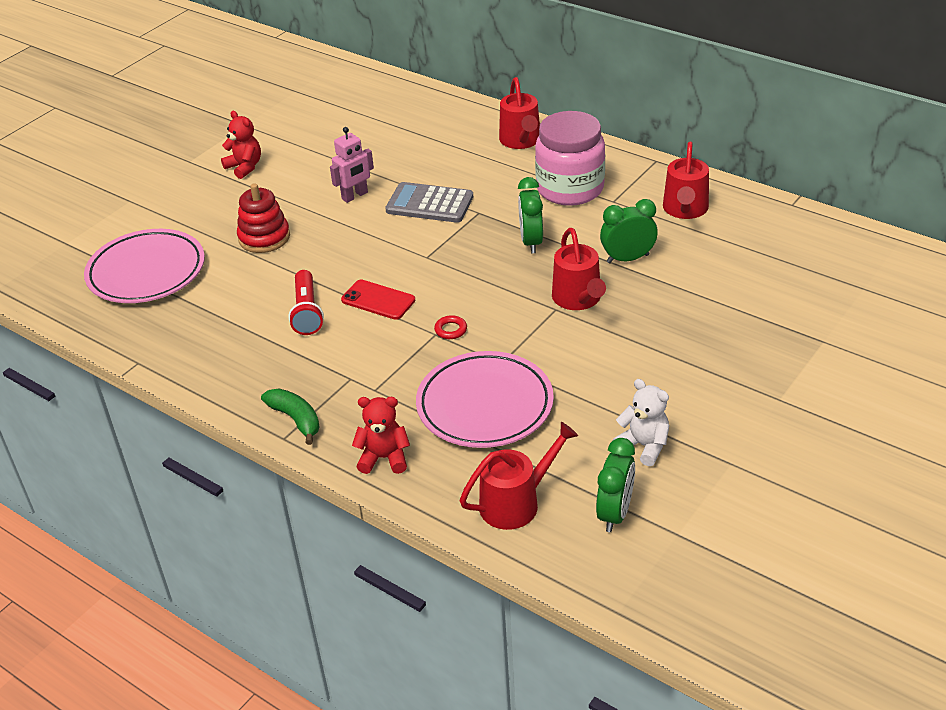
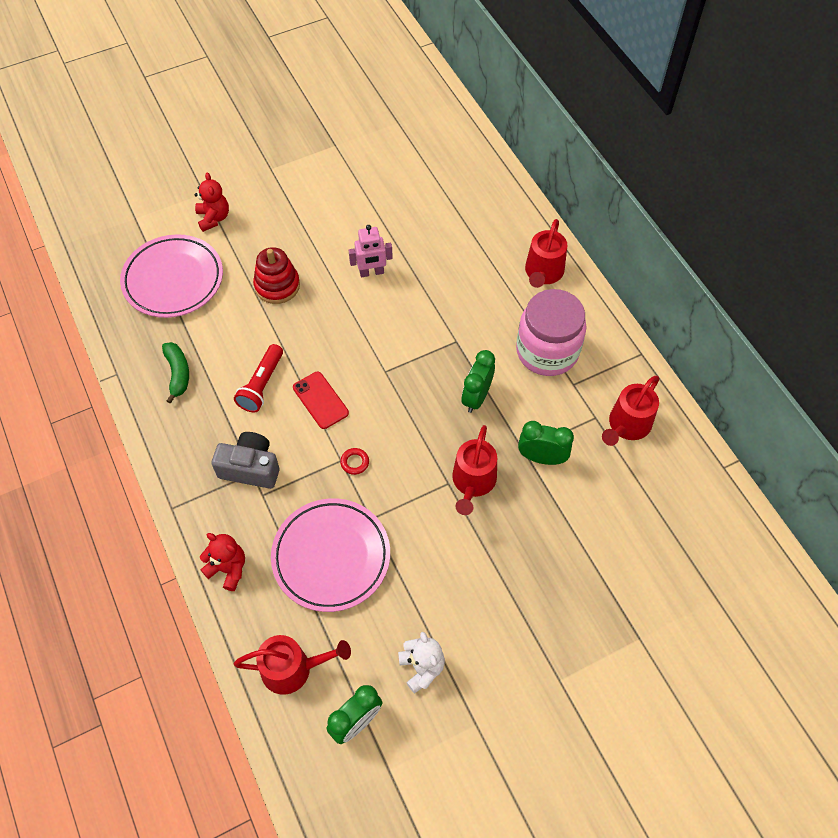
camera: 25 degrees right, 20 degrees up
(245, 167) = (308, 196): red teddy bear -> red teddy bear (214, 218)
(296, 419) = (190, 494): green banana -> green banana (178, 374)
(345, 375) = (250, 468): none -> grey camera
(429, 204) = (423, 311): grey calculator -> none

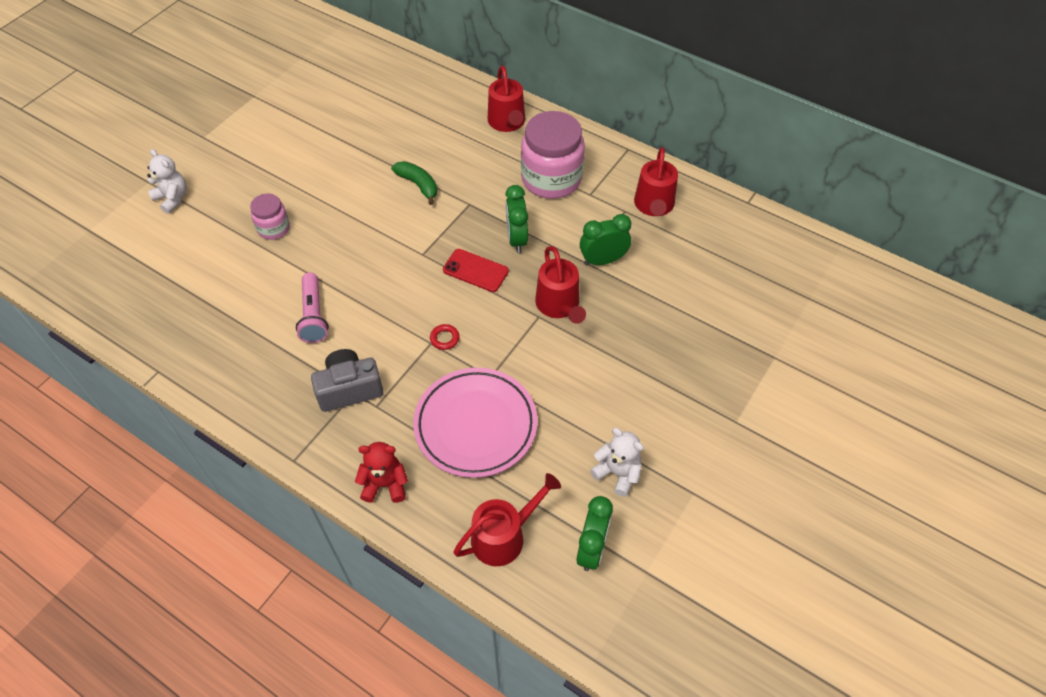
camera: 30 degrees left, 5 degrees down
(173, 280) = (165, 266): pink plate -> none
(178, 374) = (223, 343): green banana -> green banana (418, 185)
(214, 218) = (172, 198): red teddy bear -> white teddy bear
(261, 385) = (313, 315): red flashlight -> pink flashlight
(277, 285) = (273, 228): red stacking toy -> pink jar
(320, 400) = (378, 303): red phone -> red phone (475, 270)
(371, 272) = (357, 182): pink robot -> none

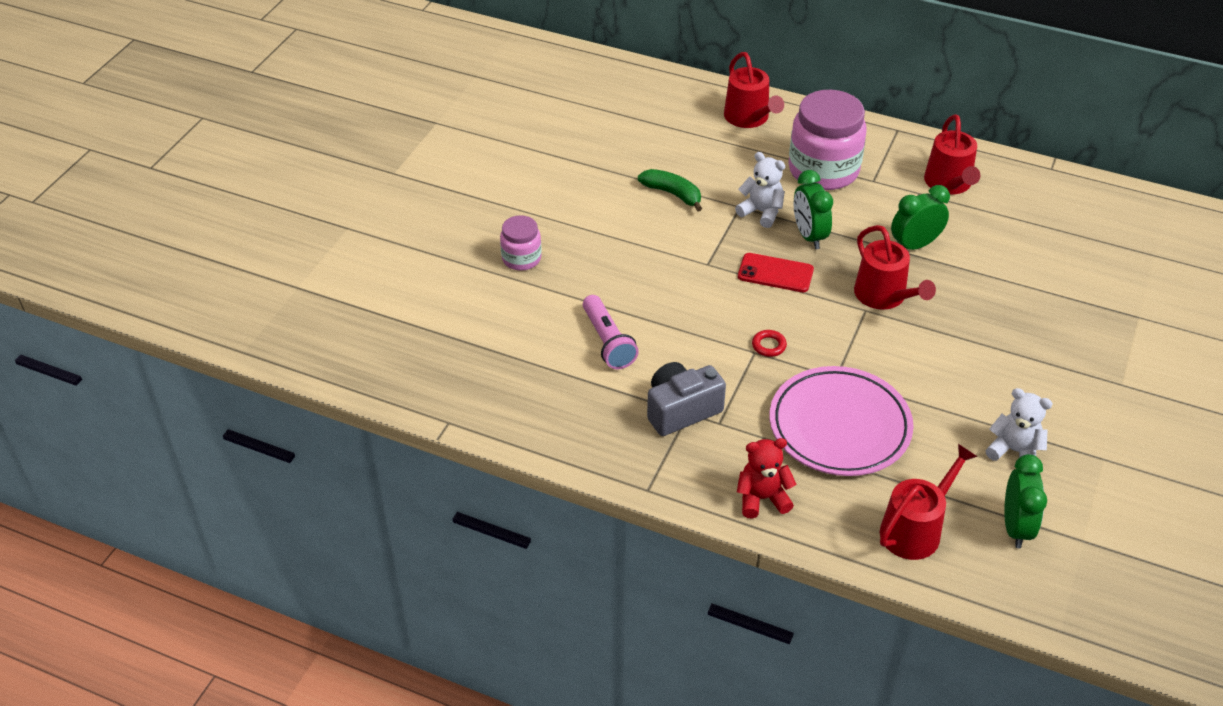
camera: 10 degrees left, 10 degrees down
(172, 198) = (385, 242): white teddy bear -> white teddy bear (761, 212)

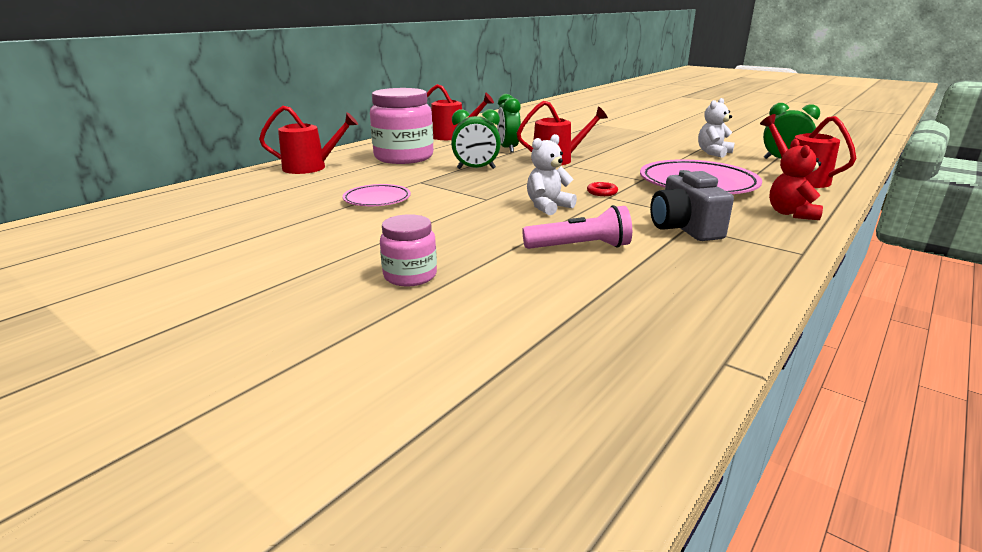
camera: 75 degrees left, 20 degrees down
(673, 194) = (377, 199): green banana -> pink plate
(761, 212) = (434, 177): white teddy bear -> white teddy bear (548, 207)
(775, 273) = (513, 181): red phone -> none

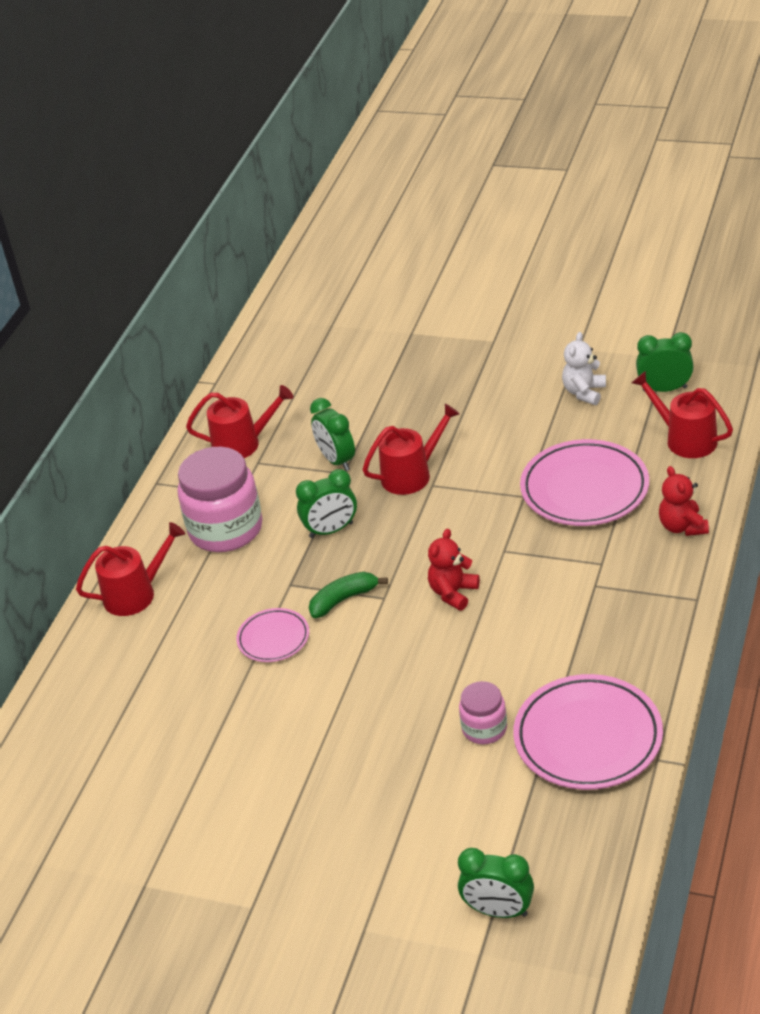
camera: 15 degrees left, 15 degrees up
(380, 470) = (498, 911): none -> green clock
(410, 276) = (397, 748): pink jar -> pink jar (484, 728)
(453, 194) = (344, 599): none -> green banana
(548, 207) = (453, 593): white teddy bear -> red teddy bear
(580, 247) = (513, 655): pink flashlight -> none
(602, 192) = (493, 542): red ring -> none
(633, 320) = (588, 738): none -> pink plate
(684, 228) = (592, 590): grey camera -> none

